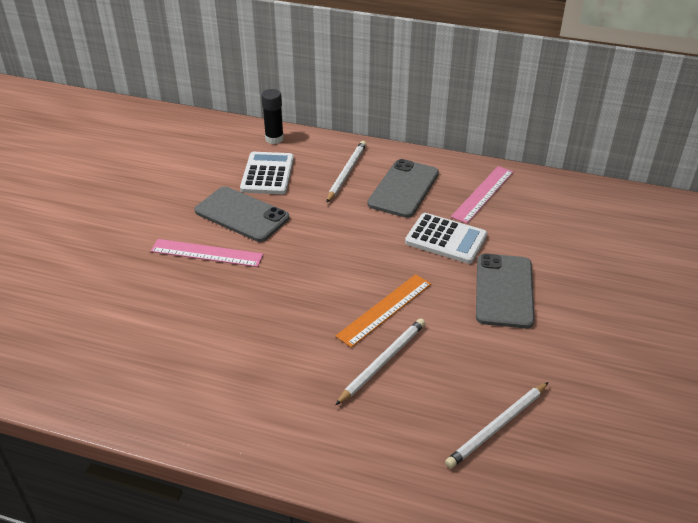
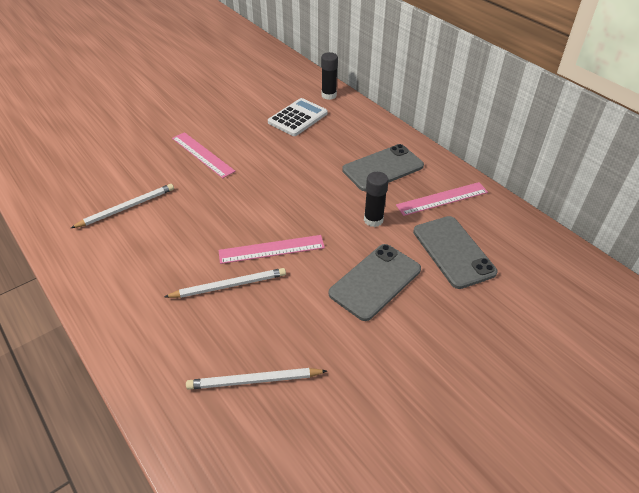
camera: 35 degrees right, 5 degrees up
(242, 214) = (251, 138): grey phone -> grey phone (453, 251)
(346, 173) = (353, 139): white pencil -> white pencil (127, 207)
(385, 309) = (271, 249): orange ruler -> pink ruler
(446, 239) = (373, 220): white calculator -> black glue stick

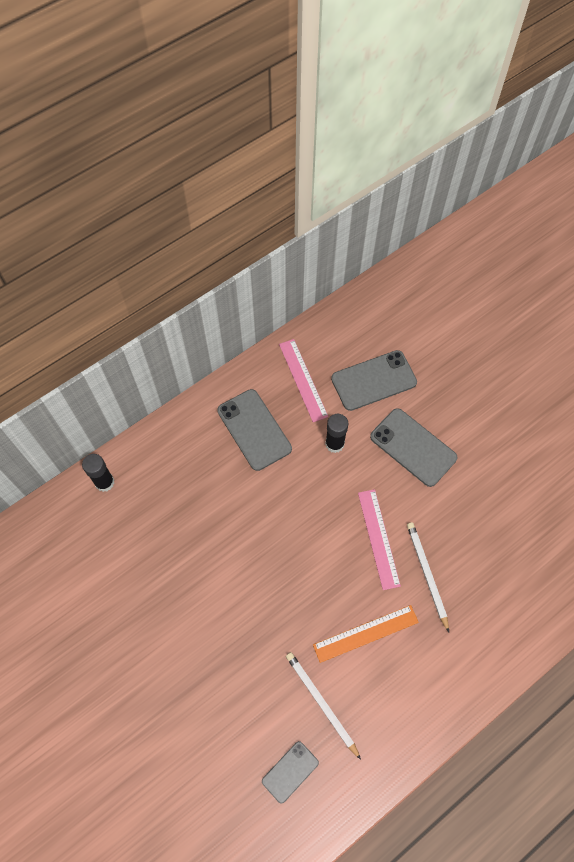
camera: 90 degrees left, 20 degrees up
(80, 190) = (290, 771): none -> grey phone
(179, 237) = (365, 633): none -> orange ruler
(202, 154) = (224, 629): pink ruler -> none
(254, 381) = (523, 543): white pencil -> none
(298, 118) = (153, 519): white calculator -> none

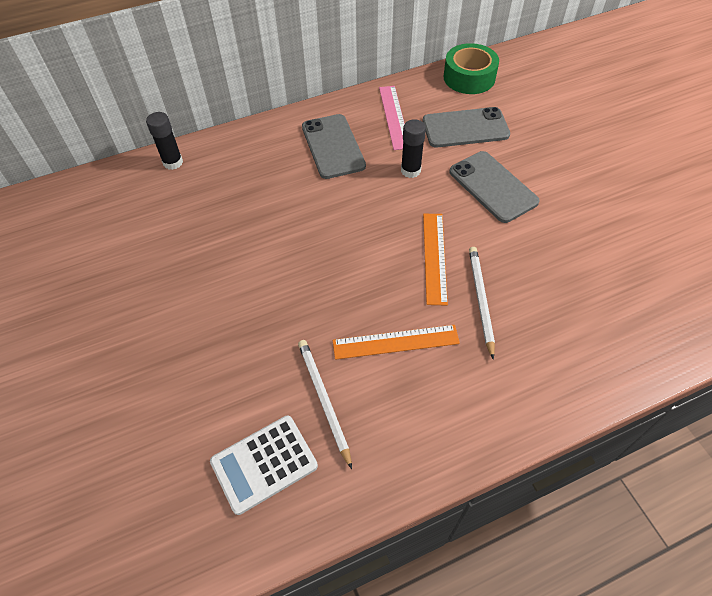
camera: 15 degrees right, 10 degrees down
(290, 771) = (264, 464): grey phone -> white calculator
(363, 313) = (469, 77): none -> green tape
(378, 538) = (434, 257): pink ruler -> orange ruler

